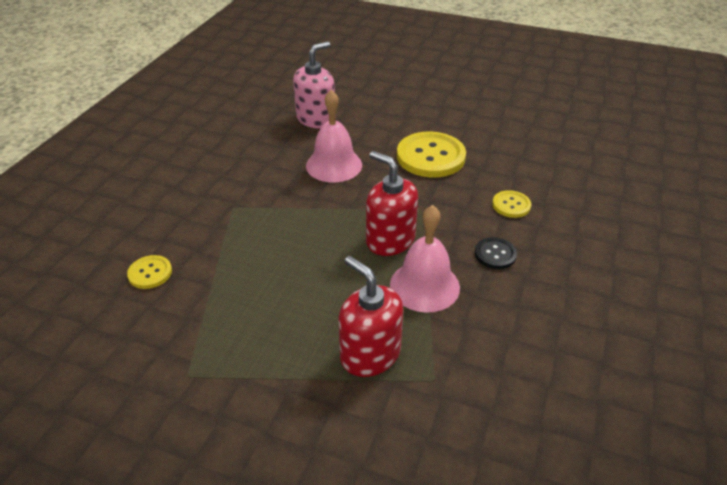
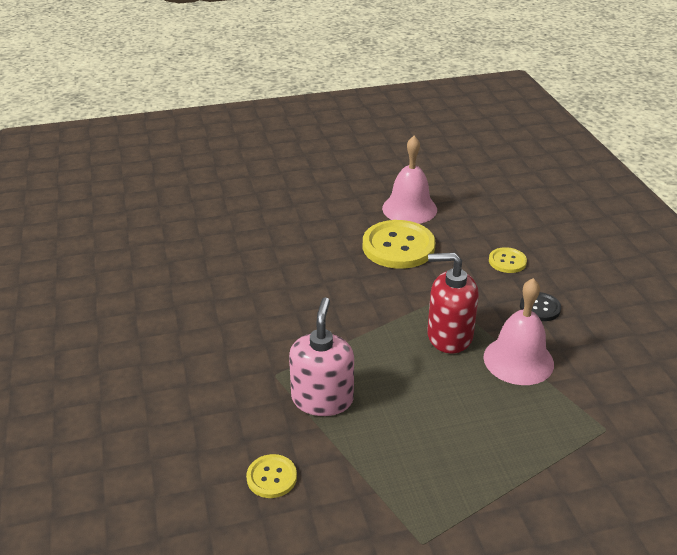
camera: 35 degrees left, 5 degrees down
(316, 119) = (252, 253): pink soap dispenser -> pink soap dispenser (322, 399)
(334, 165) = (322, 291): pink bell -> pink bell (409, 209)
(370, 354) = (541, 437): red soap dispenser -> none

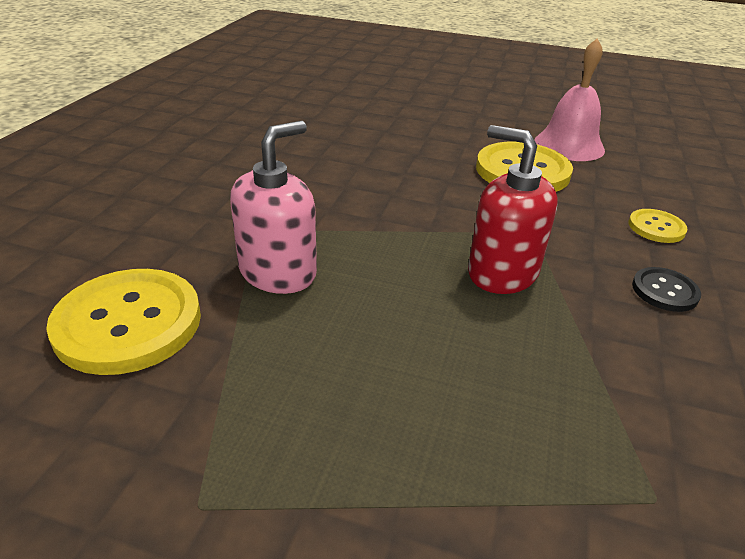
camera: 30 degrees right, 0 degrees up
(271, 477) = (128, 323): yellow button -> yellow button, size x1.99
(518, 360) = (578, 337): pink bell -> none

